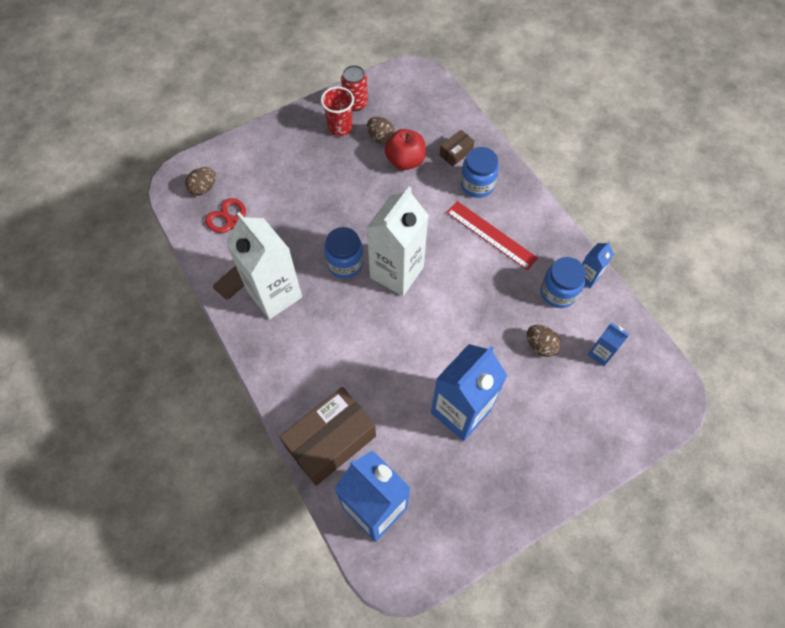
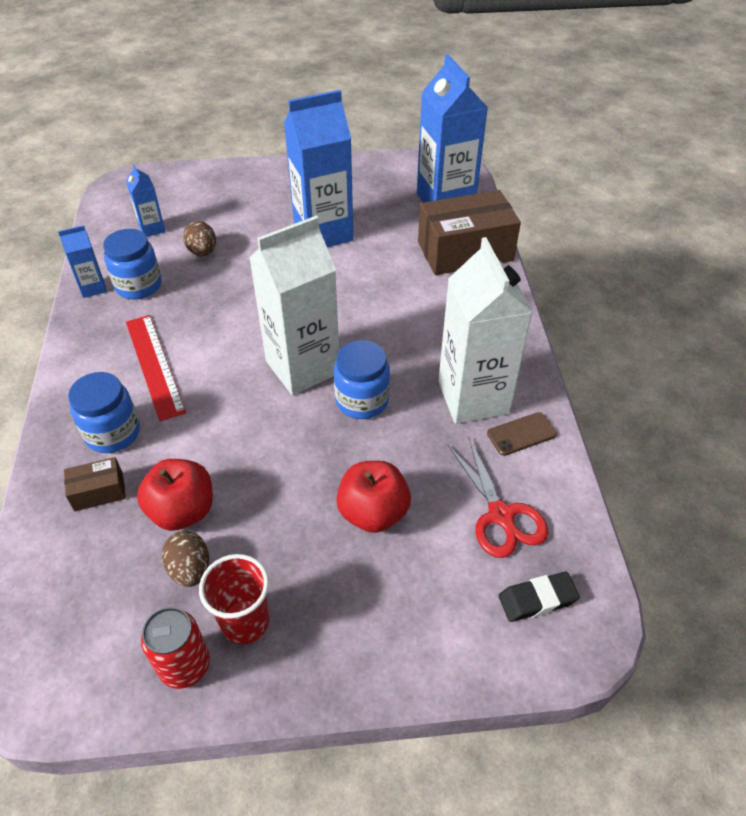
camera: 155 degrees left, 15 degrees down
(203, 188) = (537, 599): brown egg -> black eraser
(304, 198) = (373, 513): none -> red apple

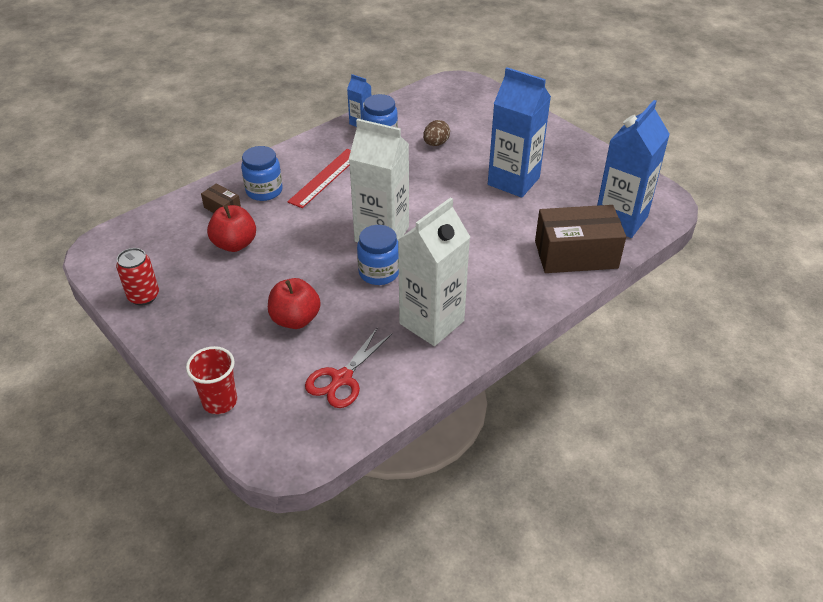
camera: 55 degrees right, 5 degrees down
(152, 228) = (433, 114): blue carton -> none
(190, 569) = (200, 267): brown egg -> none
(245, 622) = (183, 304): red cup -> red cup (220, 401)
(465, 251) = (576, 254): brown box -> brown box turned 45 degrees counterclockwise
(521, 434) = (421, 360): brown phone -> none
(537, 599) = (290, 423): black eraser -> none

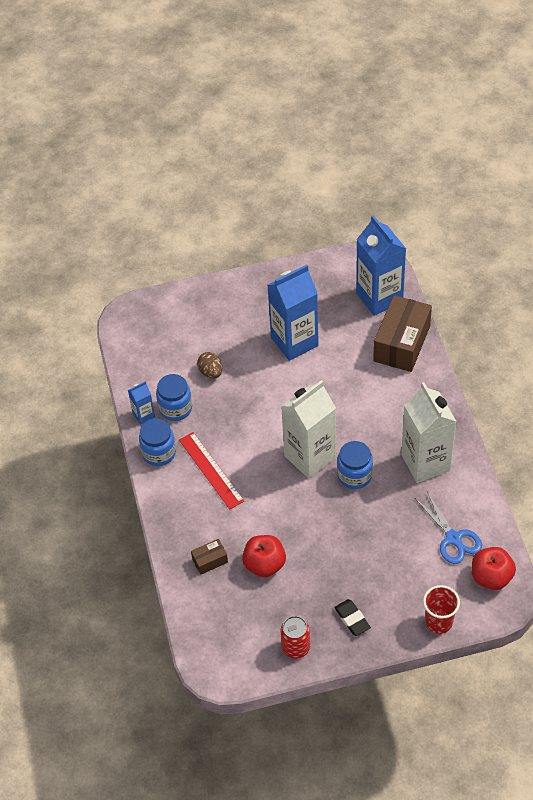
camera: 60 degrees left, 10 degrees up
(195, 327) = (352, 619): none -> black eraser
(264, 191) = (203, 522): blue jar -> blue jar (159, 453)
(295, 319) = (378, 548): red apple -> red apple (491, 577)
(341, 379) = (453, 538): red scissors -> blue scissors

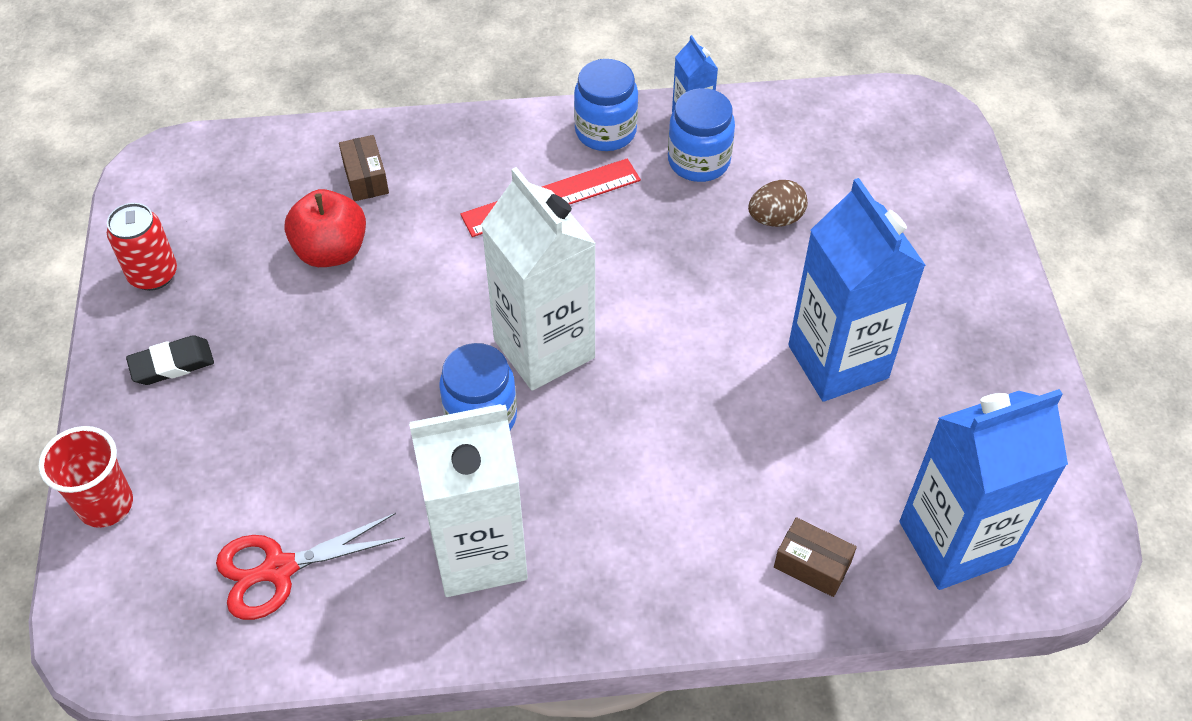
camera: 95 degrees right, 0 degrees up
(401, 343) = (812, 565): brown box -> brown box, size x0.46
(453, 538) = (278, 570): blue scissors -> red scissors
(491, 577) = (164, 623): red apple -> none

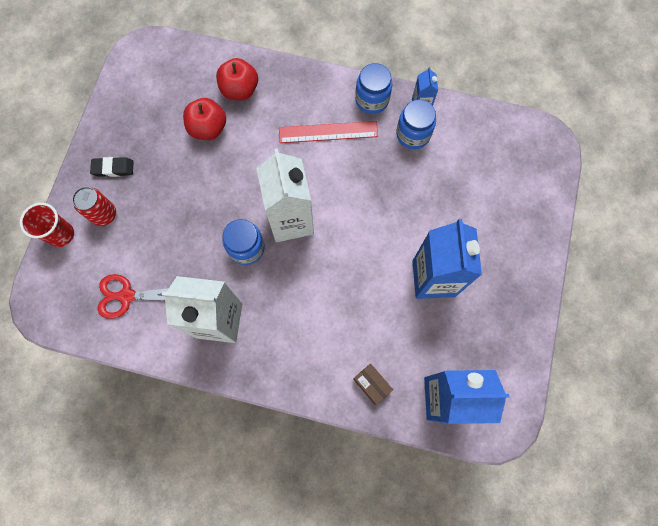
camera: 20 degrees right, 20 degrees up
(153, 274) = (120, 114): red can -> red can (104, 215)
(366, 178) = (240, 90): brown box -> red apple
(775, 219) = (438, 183): brown egg -> none

